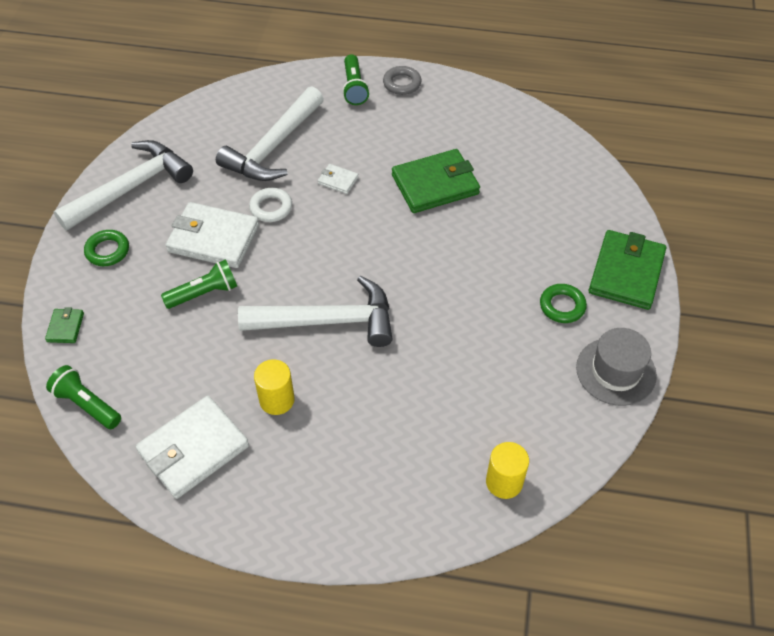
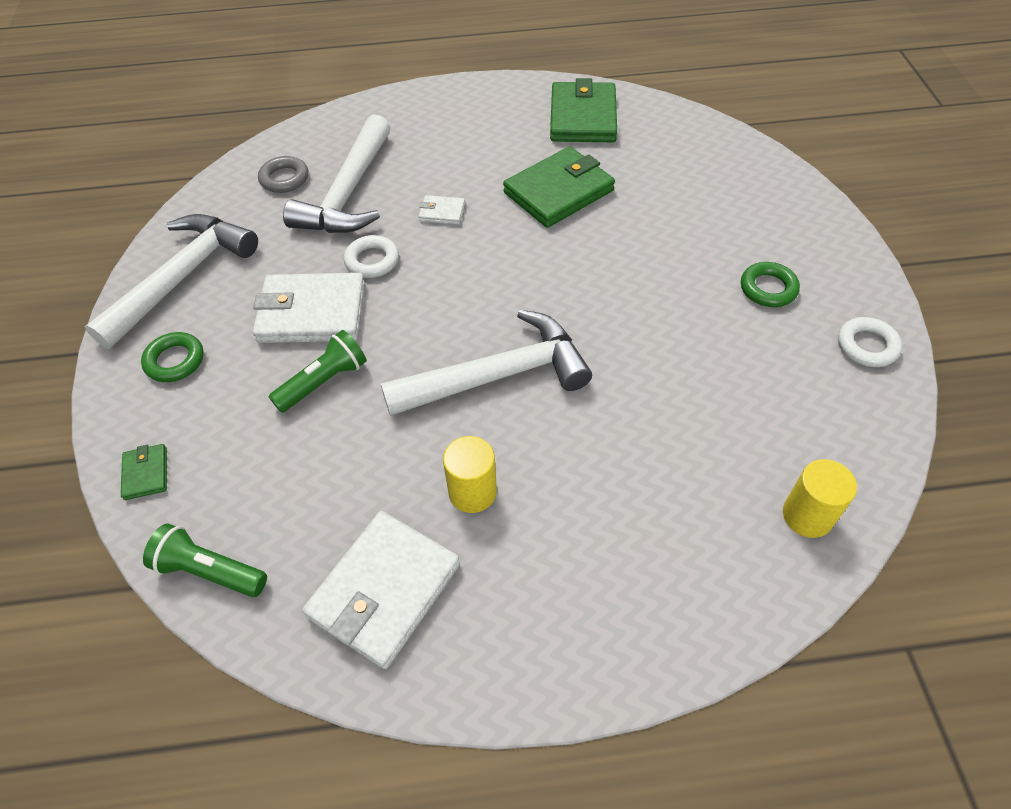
camera: 15 degrees left, 0 degrees up
(354, 88) = (419, 112): green flashlight -> none
(402, 83) = (473, 97): grey ring -> grey ring (284, 179)
(616, 371) = (867, 346): grey hat -> white ring
(626, 273) = (819, 235): green wallet -> green wallet (583, 117)

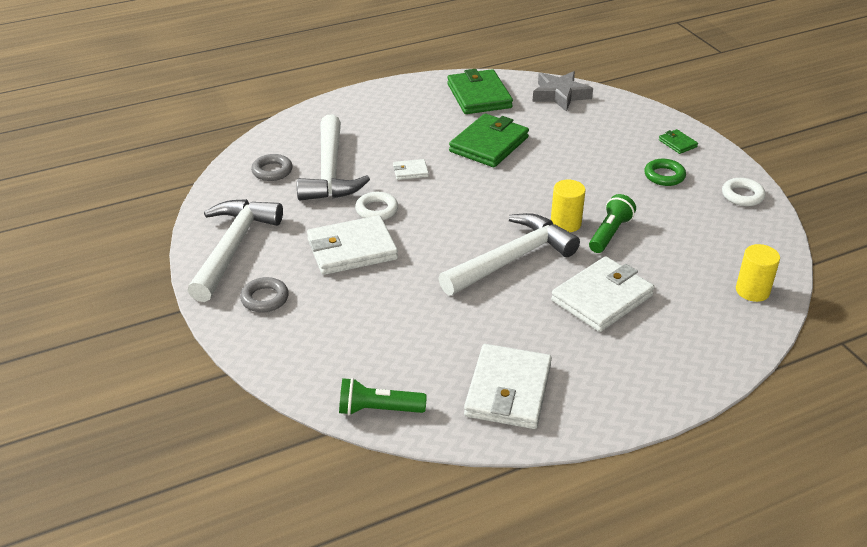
camera: 20 degrees left, 15 degrees down
(146, 473) = (290, 368): green wallet -> green wallet (677, 143)
(175, 361) = (265, 298): green ring -> grey ring
(324, 381) = (389, 287): green flashlight -> green flashlight (610, 233)
(472, 492) = (534, 326): yellow cylinder -> yellow cylinder (565, 223)
(585, 470) = (602, 298): none -> white wallet
(687, 135) = (560, 95): none -> grey star

